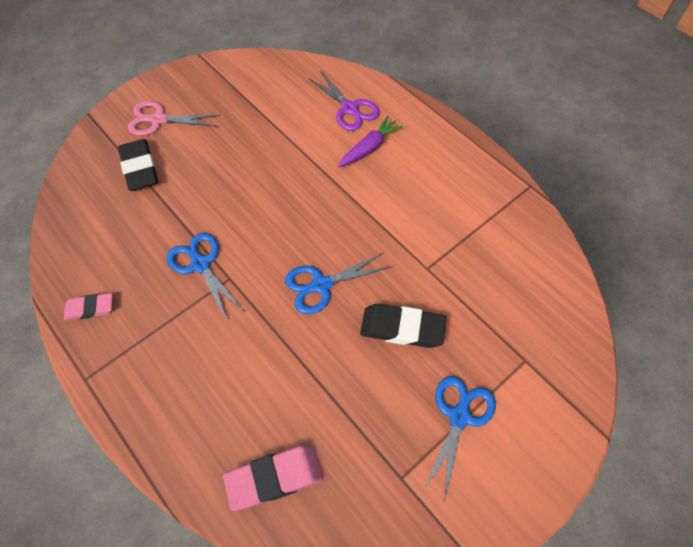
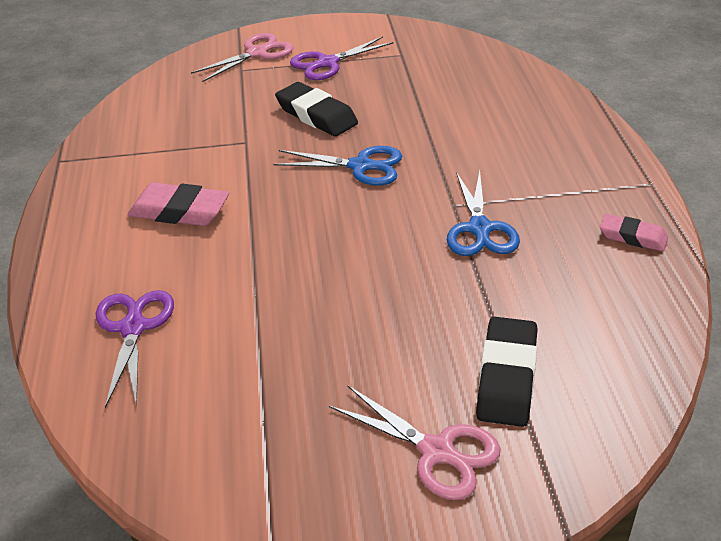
camera: 145 degrees left, 20 degrees down
(275, 478) = (498, 81): pink eraser -> pink eraser (179, 211)
(369, 148) = (169, 266): purple carrot -> none
(459, 417) = (327, 63): blue scissors -> purple scissors
(539, 396) = (256, 53): none -> pink scissors

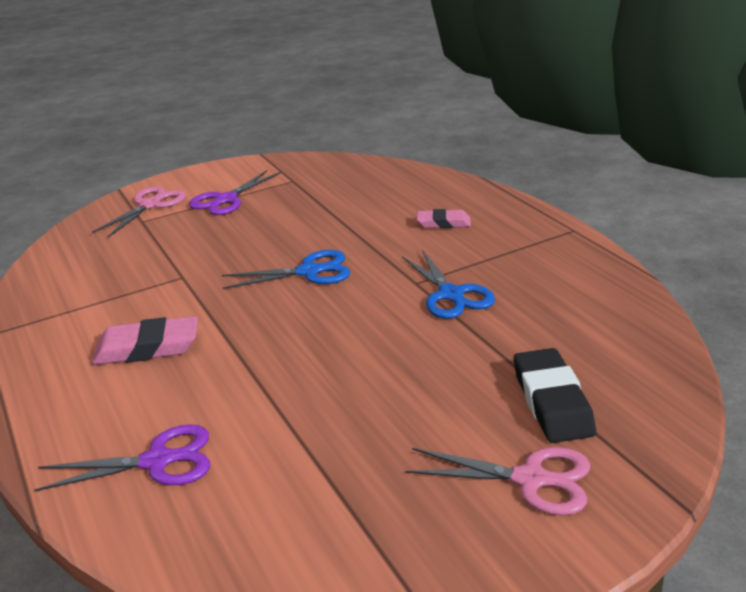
camera: 20 degrees left, 10 degrees down
(133, 328) = (157, 461): purple scissors -> purple scissors turned 105 degrees clockwise
(316, 115) = (241, 241): black eraser -> none
(632, 237) = (585, 270): pink eraser -> pink eraser (443, 223)

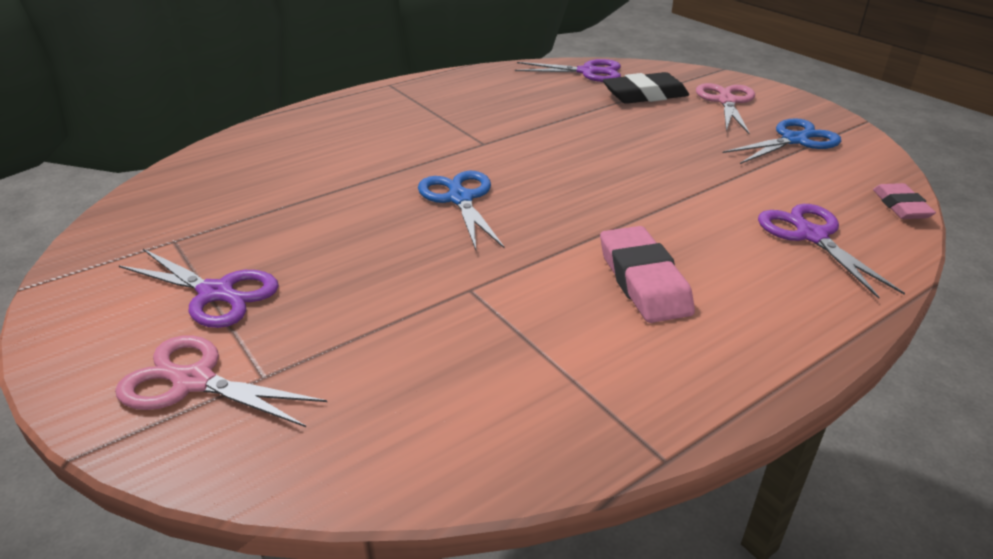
camera: 100 degrees left, 5 degrees up
(443, 223) = (358, 135): pink eraser -> pink eraser (901, 206)
(451, 295) = (505, 128): blue scissors -> blue scissors (794, 140)
(639, 361) = (587, 72): none -> purple scissors

